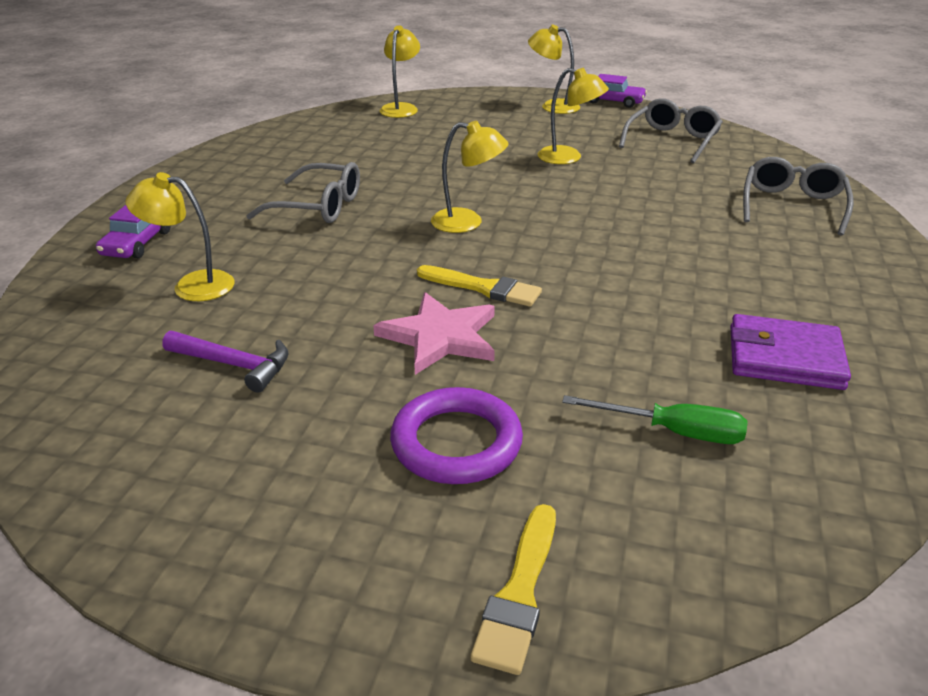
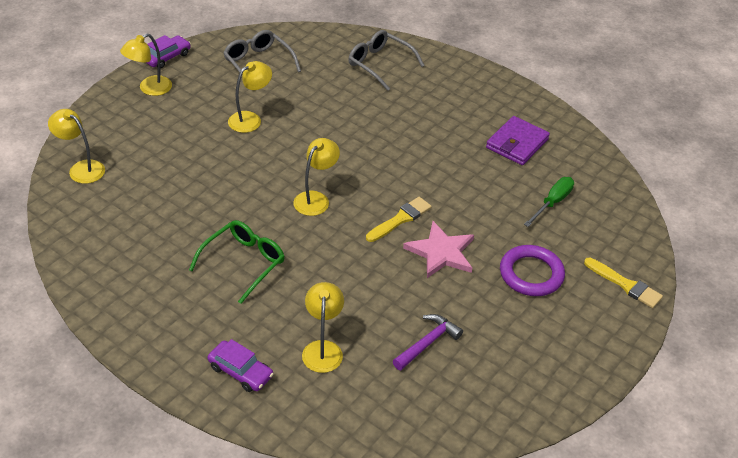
camera: 70 degrees left, 10 degrees up
(192, 285) = (323, 349): yellow lamp -> yellow lamp turned 150 degrees clockwise
(319, 207) = (244, 263): grey glasses -> green glasses

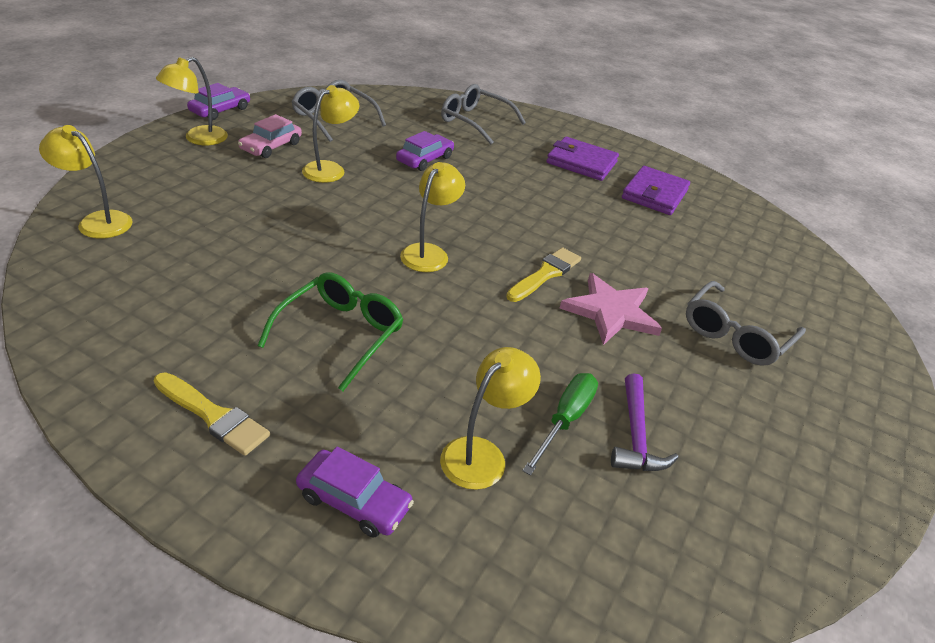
camera: 10 degrees left, 5 degrees down
(205, 96) = (271, 146): none -> pink car
(323, 349) = (482, 454): yellow lamp -> yellow lamp turned 45 degrees clockwise
(328, 108) = (425, 159): none -> purple car
(427, 343) = (635, 435): purple hammer -> purple hammer turned 150 degrees clockwise
(463, 109) = (581, 162): none -> purple wallet
(531, 274) = (735, 335): purple ring -> grey glasses
(552, 203) = (722, 253): green screwdriver -> green screwdriver (565, 420)
(625, 285) = (855, 343): yellow brush -> yellow brush (213, 416)

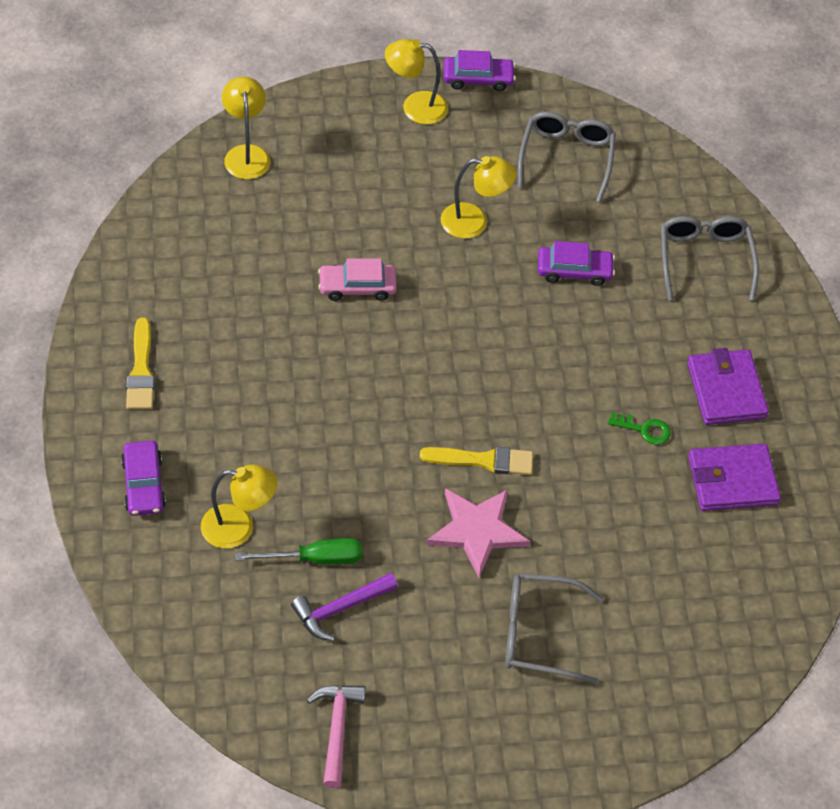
camera: 55 degrees right, 15 degrees up
(271, 146) = (461, 158): pink car -> pink car (357, 287)
(341, 333) = (274, 379): green glasses -> none
(429, 253) = (426, 367): yellow lamp -> none
(584, 201) = (644, 430): none -> green key
(783, 520) = (337, 729): none -> pink hammer

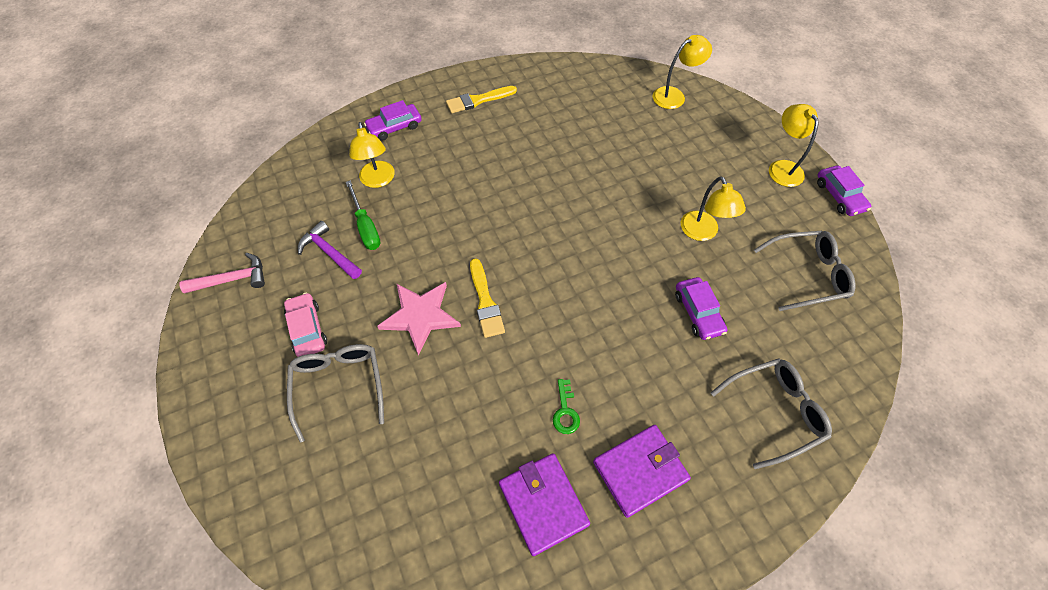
camera: 75 degrees right, 5 degrees up
(357, 287) = (601, 183): pink car -> pink car (307, 329)

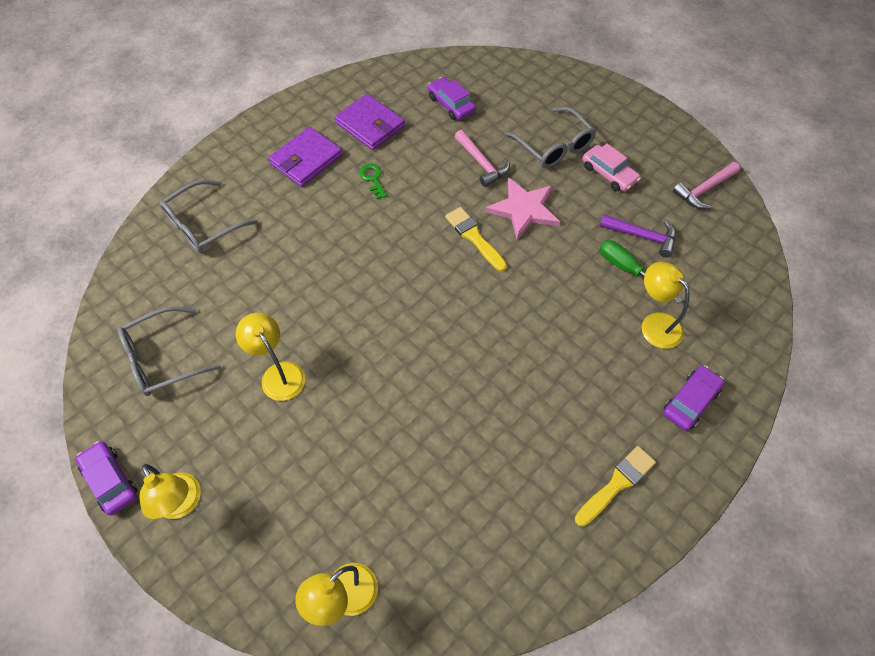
camera: 160 degrees right, 0 degrees up
(433, 390) = (481, 163): none -> pink hammer
(698, 312) = (274, 286): purple car -> purple car (451, 104)

